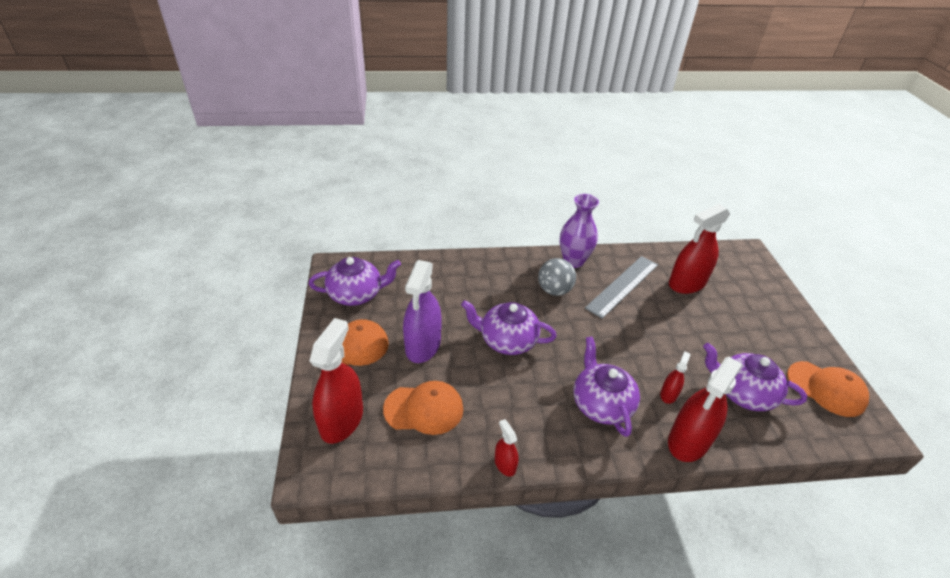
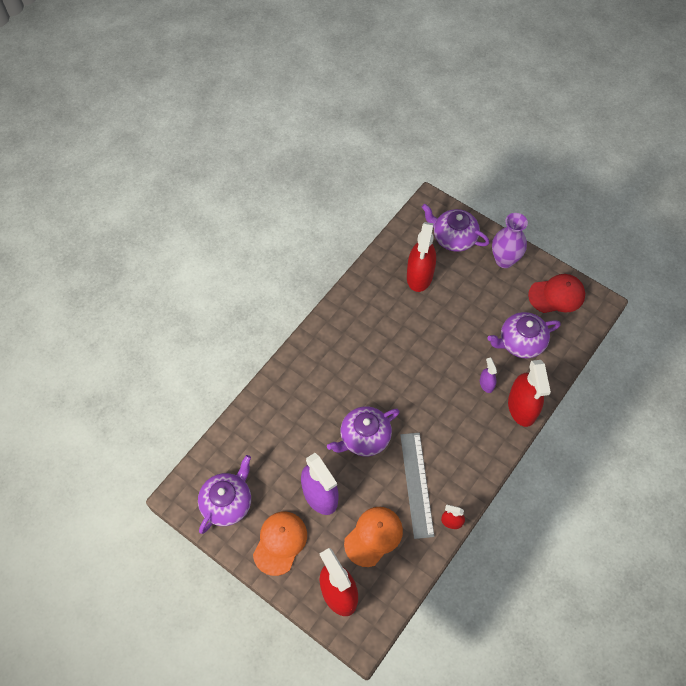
camera: 45 degrees left, 20 degrees up
(554, 290) = (348, 365): grey ball -> none
(573, 261) = (333, 325): purple vase -> purple vase (504, 260)
(601, 404) = (460, 429): purple teapot -> purple teapot (453, 238)
(623, 286) = (385, 317): grey ruler -> grey ruler (417, 484)
(668, 394) = (486, 384): red spray bottle -> purple spray bottle
(826, 389) = (556, 295): orange cap -> red cap

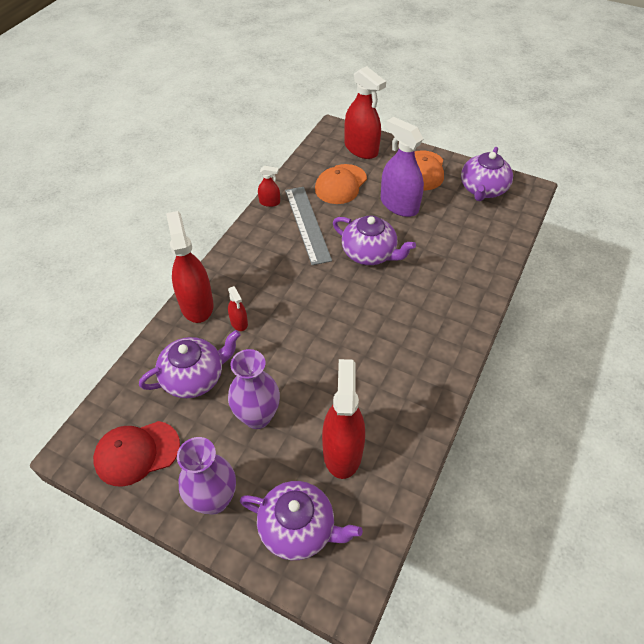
camera: 170 degrees right, 10 degrees down
(364, 438) = (369, 253): purple teapot -> purple teapot turned 75 degrees clockwise
(475, 306) = (257, 416): none -> purple vase
(486, 384) = (239, 322): purple spray bottle -> red spray bottle

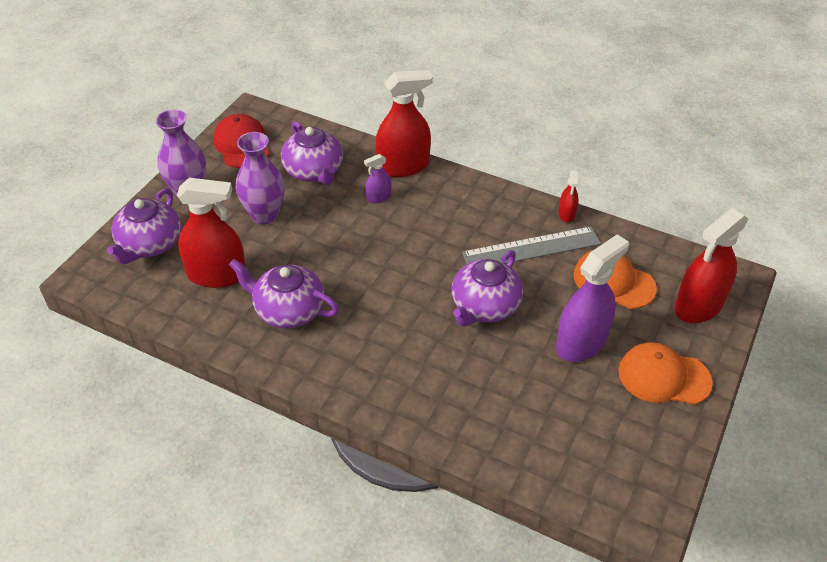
camera: 90 degrees right, 5 degrees down
(239, 322) = (378, 197): red spray bottle -> purple spray bottle
(483, 189) = (634, 451): purple teapot -> purple teapot (288, 310)

